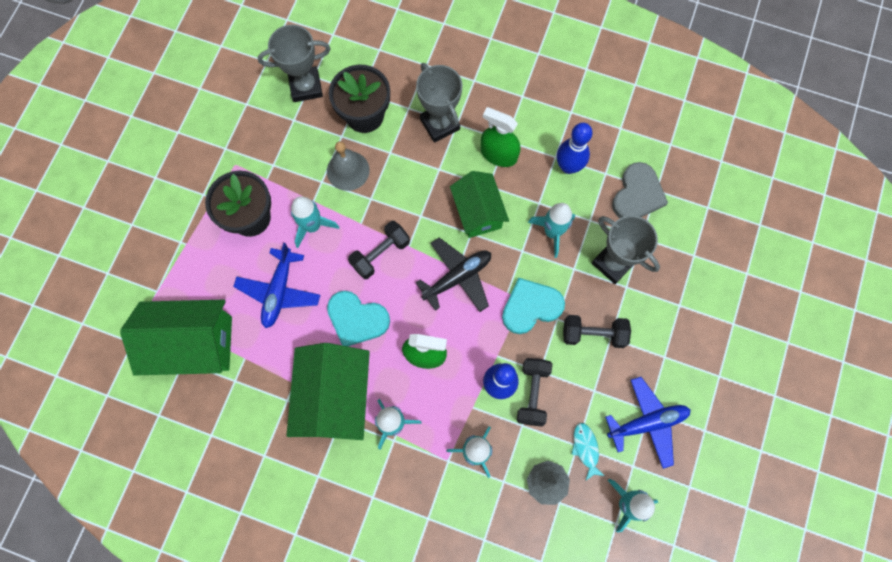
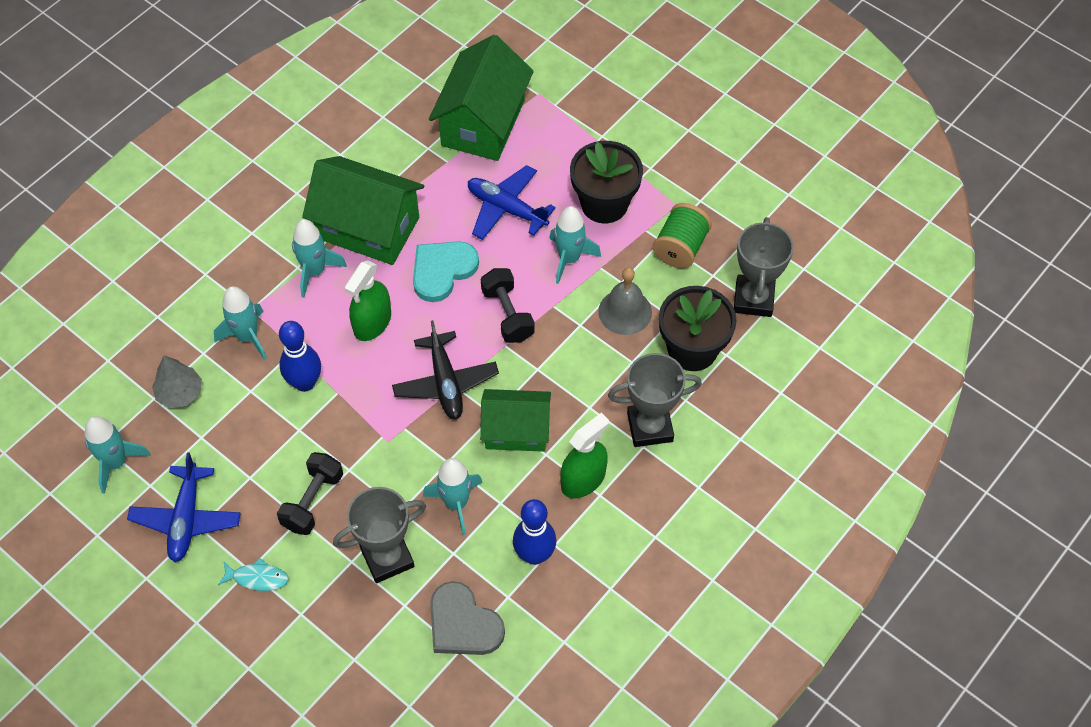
camera: 110 degrees right, 15 degrees down
(275, 149) = (680, 248): none -> green spool
(530, 307) = (376, 446): turquoise heart -> none
(532, 393) = (278, 413): black dumbbell -> none
(585, 448) = (193, 444): turquoise fish -> turquoise fish (257, 578)

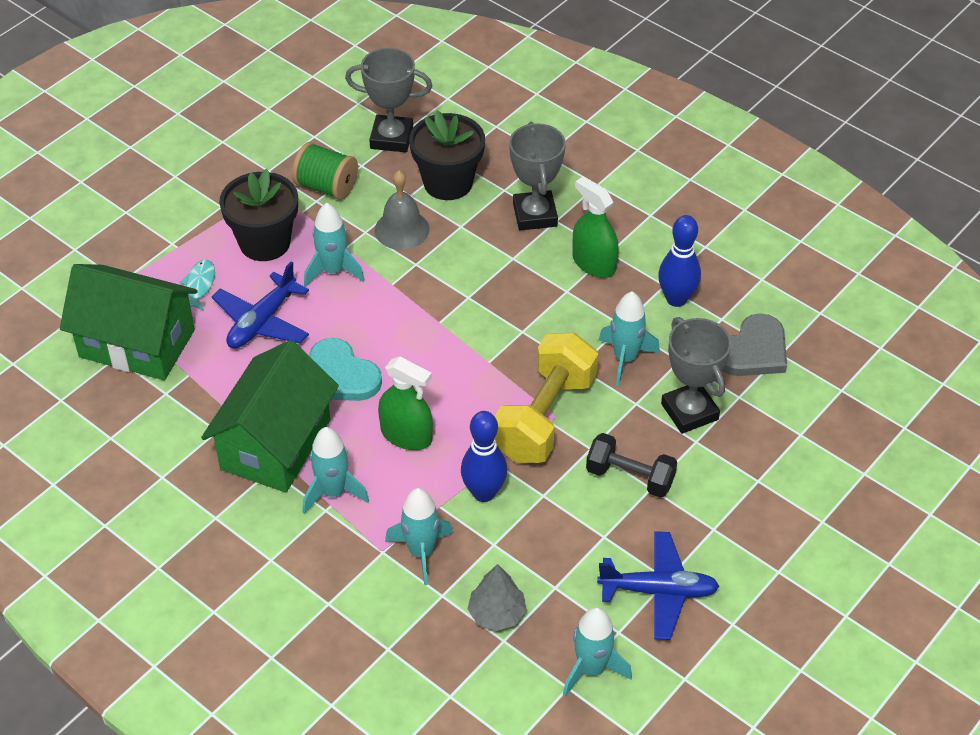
camera: 90 degrees left, 10 degrees down
(257, 578) = (722, 520): turquoise fish -> turquoise fish (199, 285)
(386, 432) = (544, 417): none -> yellow dumbbell
(445, 383) = (484, 370): black plane -> none
(507, 314) = (401, 320): black dumbbell -> none
(516, 430) = (541, 313): green house -> none

